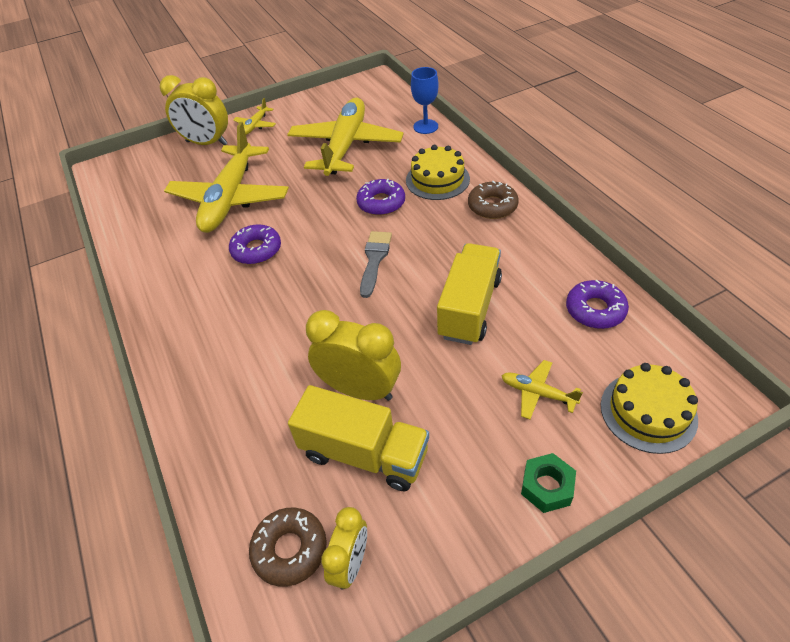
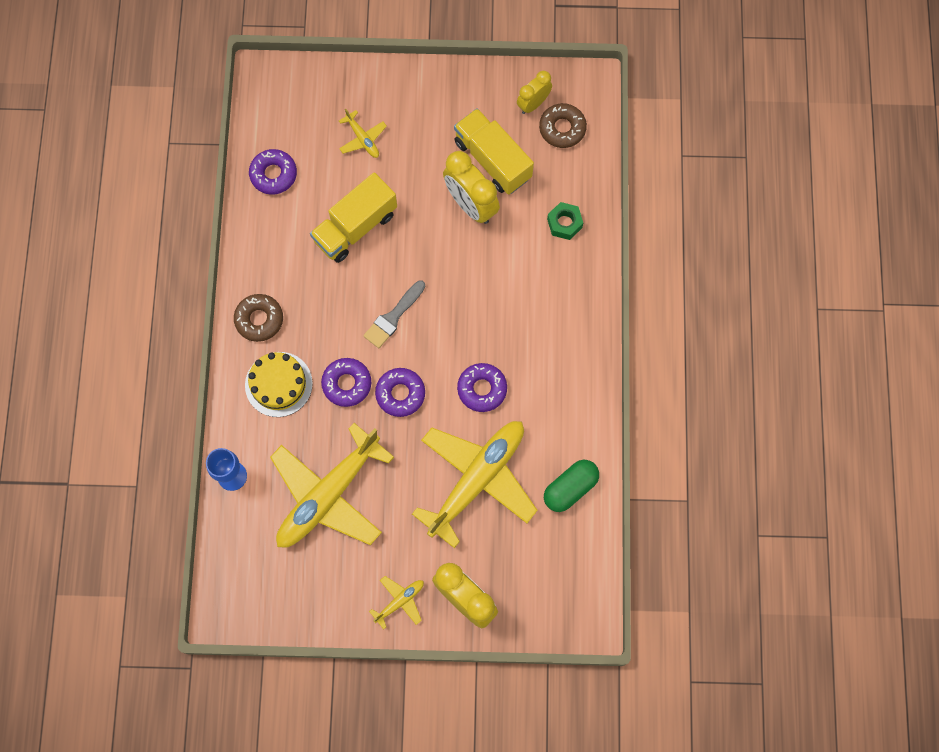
camera: 155 degrees left, 25 degrees up
(143, 226) = (570, 488): none -> green capsule
(330, 216) = (400, 394): none -> purple donut
(547, 487) = (403, 84): green nut -> green nut (564, 223)
(648, 412) = (309, 91): yellow cake -> none

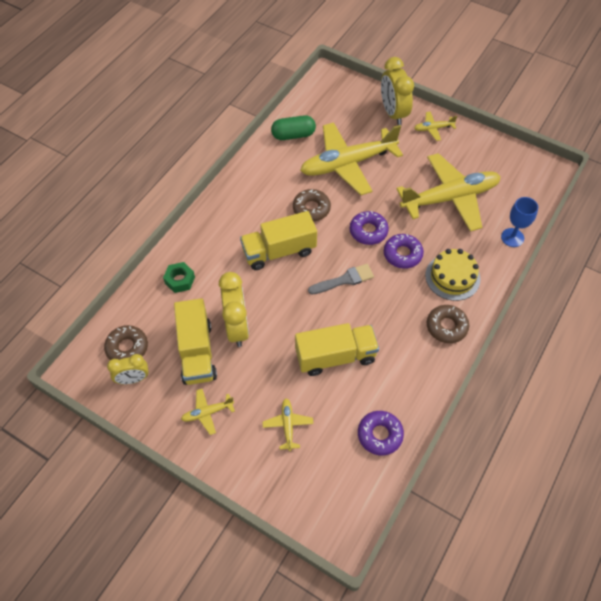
camera: 150 degrees left, 15 degrees down
(443, 111) = (207, 413): none -> yellow plane
(482, 389) = (311, 209): purple donut -> brown donut
(484, 313) = (279, 251): none -> yellow truck

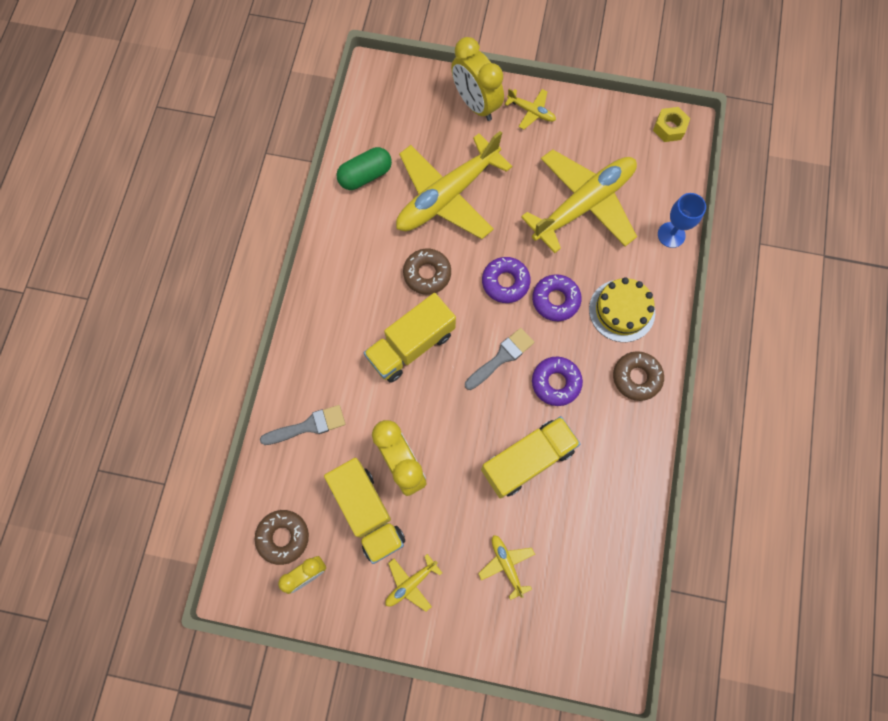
camera: 20 degrees left, 15 degrees up
(180, 280) = (308, 426): green nut -> grey brush
(380, 435) = (610, 538): purple donut -> purple donut (556, 382)
(433, 128) = (531, 111): yellow plane -> yellow plane turned 120 degrees counterclockwise
(537, 167) = (669, 128): none -> yellow nut

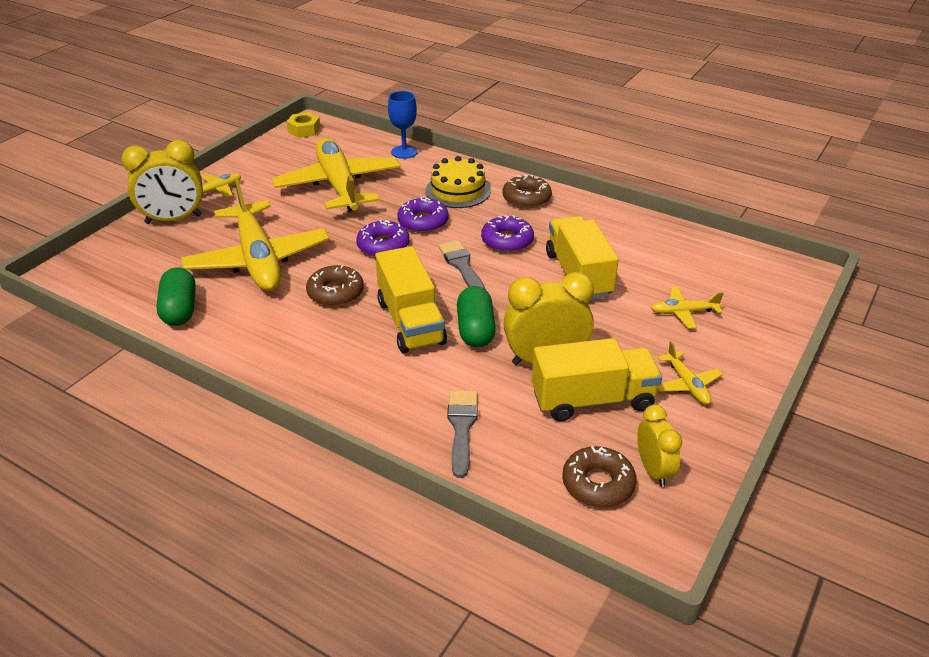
camera: 70 degrees left, 35 degrees down
(419, 398) = (475, 330): none -> green capsule

